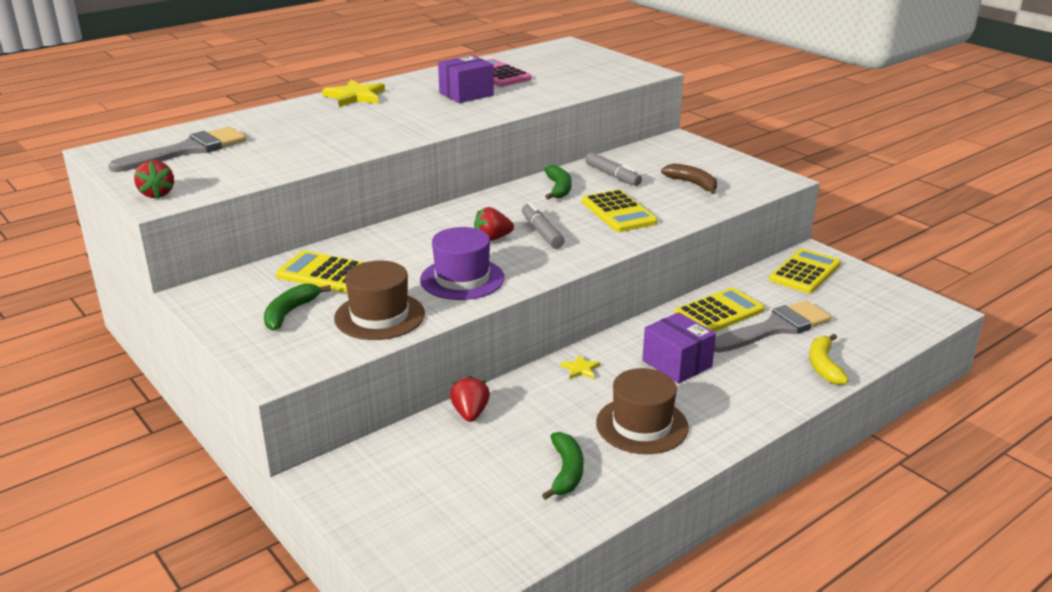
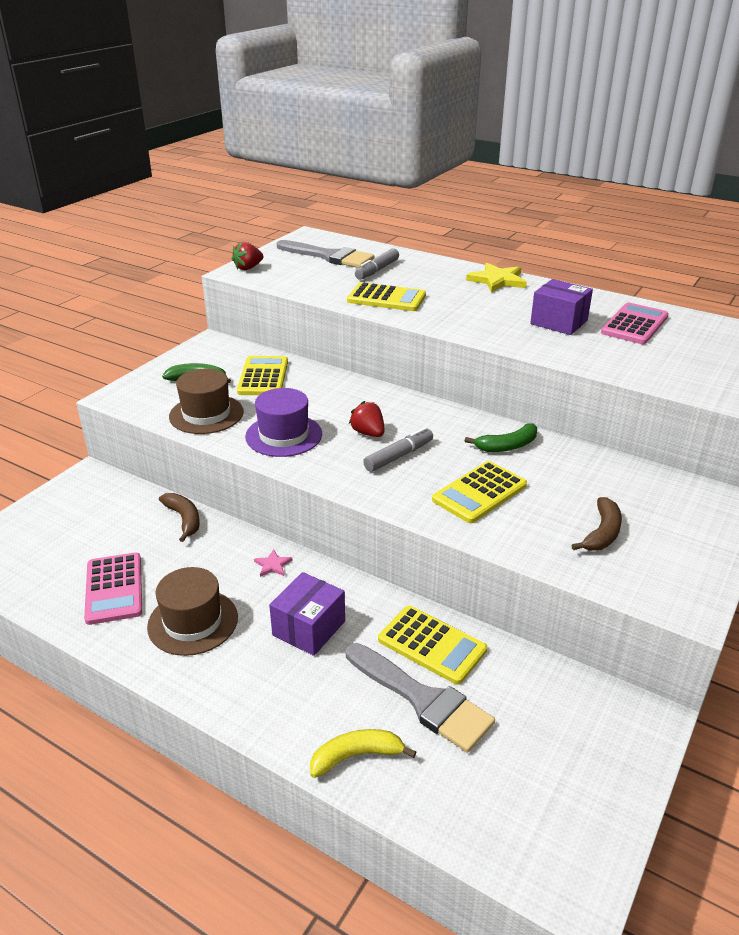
camera: 70 degrees right, 5 degrees up
(470, 413) = (184, 519): red strawberry -> brown banana
(566, 472) = (114, 589): green banana -> pink calculator
(580, 369) = (273, 565): yellow star -> pink star
(612, 176) = (571, 472): grey marker -> grey marker (377, 270)
(805, 272) = (587, 714): yellow calculator -> yellow calculator (386, 298)

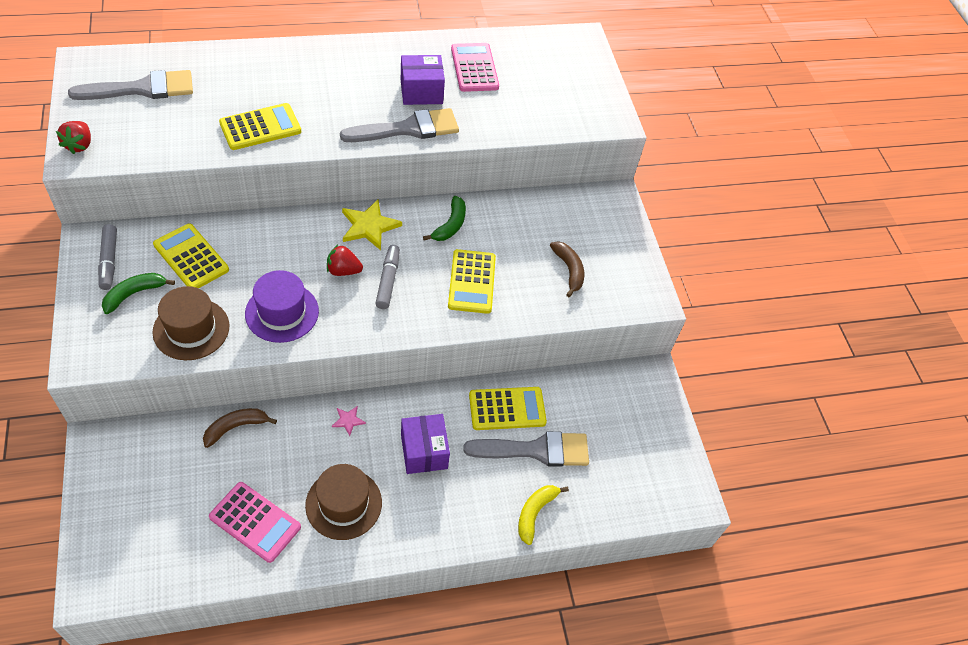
camera: 50 degrees left, 20 degrees up
(184, 519) = (236, 427): brown banana -> brown banana turned 45 degrees counterclockwise
(377, 270) = (210, 90): grey marker -> grey marker (109, 261)
(497, 280) = (327, 56): yellow star -> yellow star (369, 226)
(515, 338) = (408, 129): none -> grey brush

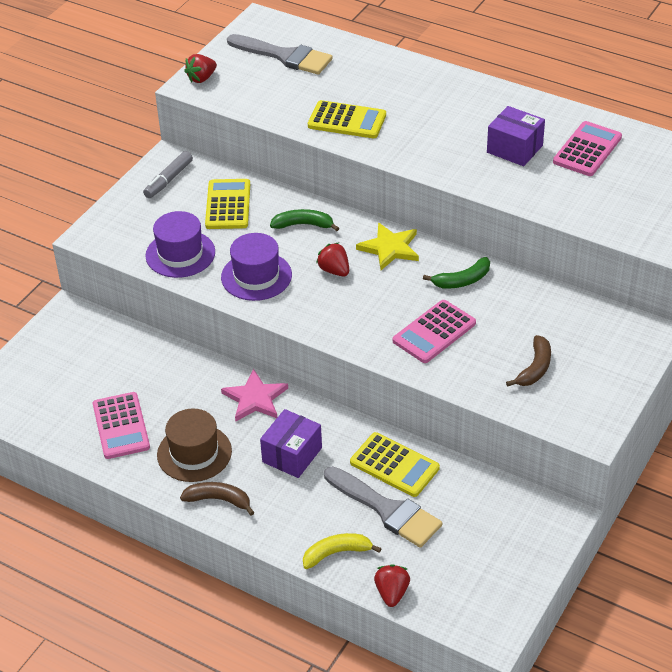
camera: 50 degrees right, 10 degrees down
(134, 294) = (164, 210): green banana -> green banana (303, 225)
(191, 329) = (180, 254): brown hat -> purple hat
(236, 427) = (168, 356): brown banana -> brown banana (219, 500)
(348, 420) = (255, 398): pink star -> pink star, size x1.98
(388, 281) = (363, 296): grey marker -> none
(408, 129) = (470, 173): grey brush -> none
(472, 282) = (434, 332): yellow calculator -> pink calculator
(602, 517) = (392, 593): none -> red strawberry

